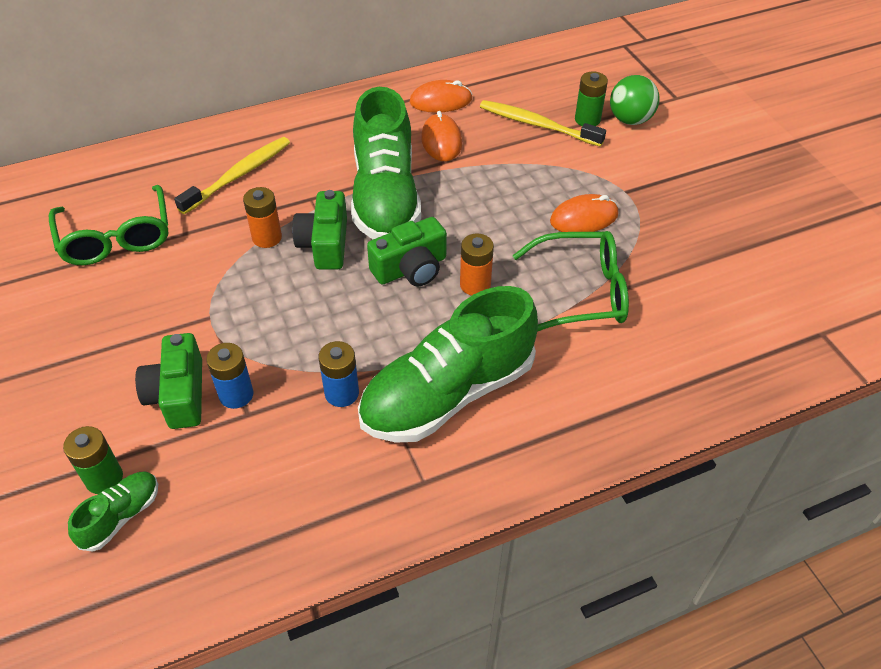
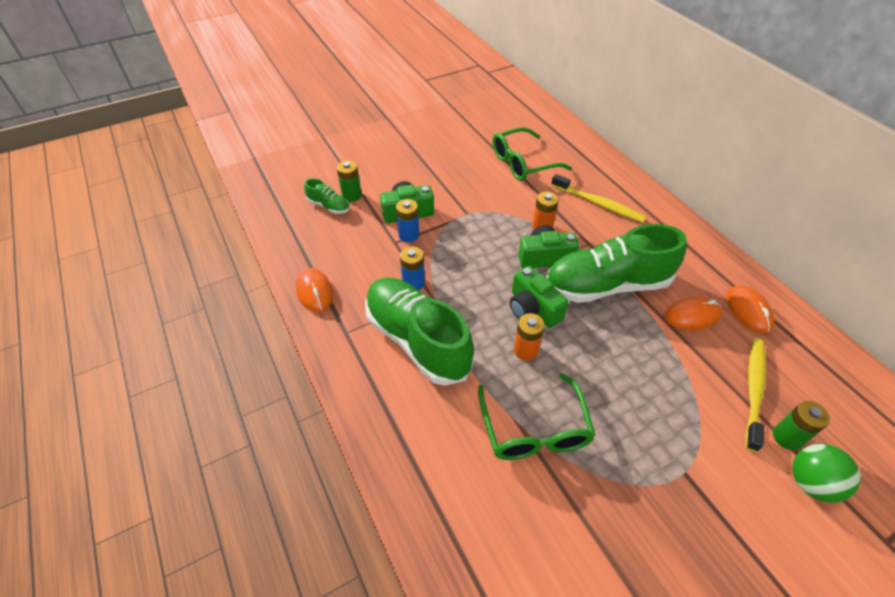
camera: 85 degrees right, 0 degrees up
(584, 218) = (631, 432): orange mouse -> orange mouse (314, 292)

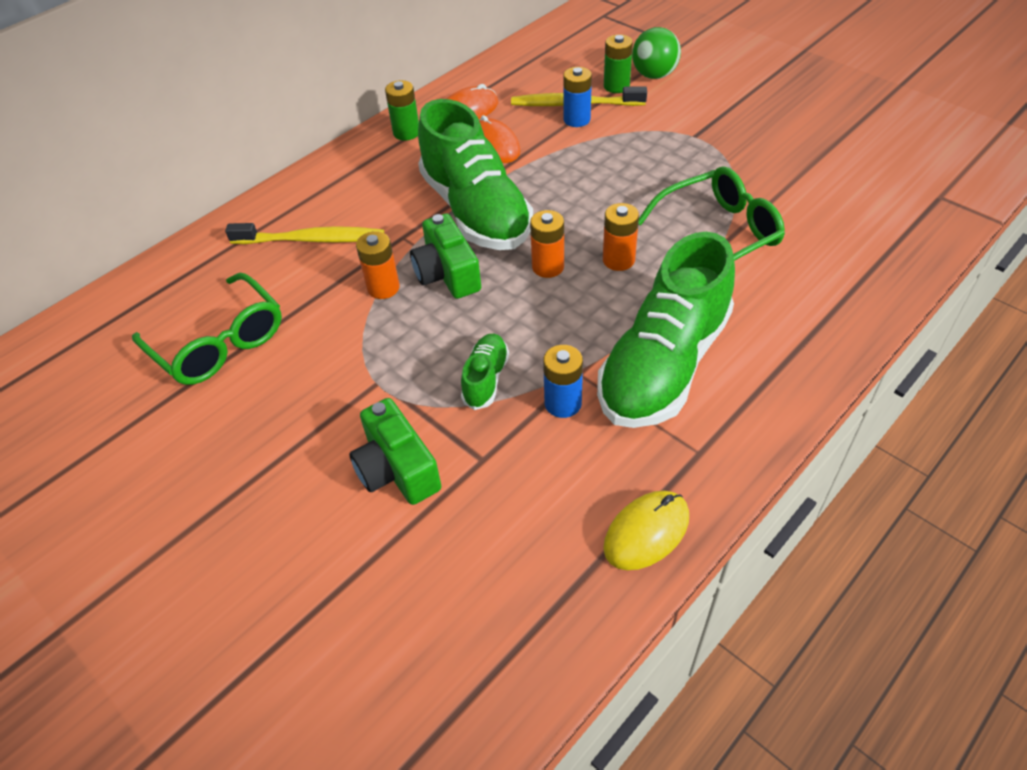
camera: 105 degrees left, 0 degrees up
(314, 292) = (646, 532): orange mouse -> yellow mouse
(329, 206) = (419, 613): green shoe -> green shoe (486, 379)
(352, 195) = (374, 583): green battery -> green battery (406, 133)
(409, 235) = (457, 446): blue battery -> blue battery (576, 119)
(533, 308) = (548, 267): green camera -> orange battery
(598, 204) = (311, 240): yellow toothbrush -> yellow toothbrush turned 75 degrees clockwise

